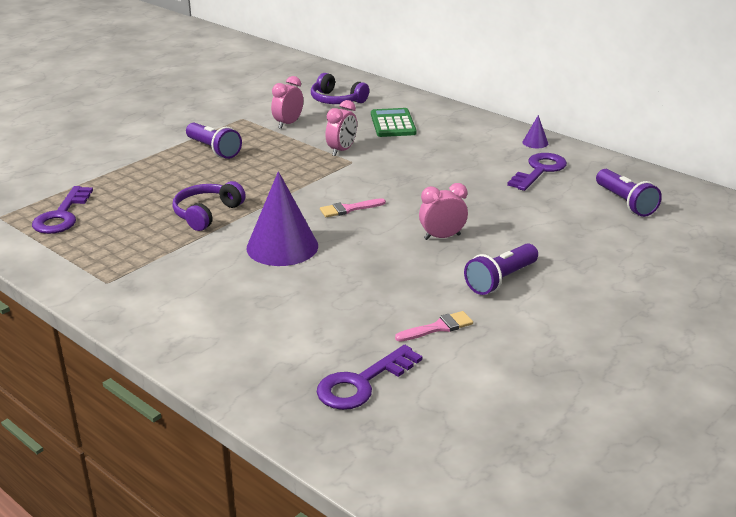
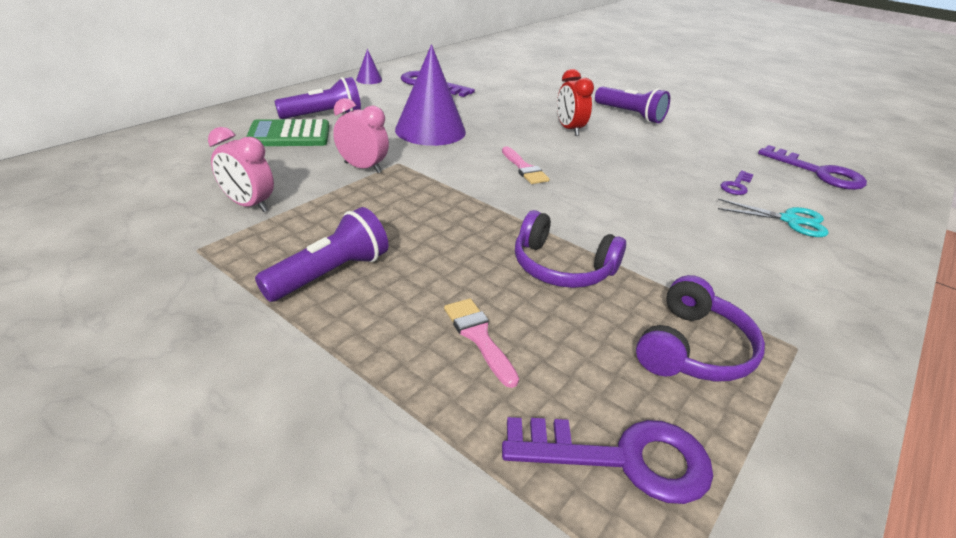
camera: 95 degrees left, 5 degrees up
(257, 327) = (790, 220): none -> turquoise scissors
(282, 247) = (625, 208): purple cone -> purple cone (430, 130)
(325, 314) = (736, 185): none -> purple key
(336, 100) = (175, 166): purple headphones -> purple headphones (692, 348)
(438, 327) = (716, 141): pink brush -> pink brush (478, 336)
(442, 237) = (569, 129): pink clock -> red clock
(625, 203) = (490, 67): purple flashlight -> purple flashlight (323, 115)

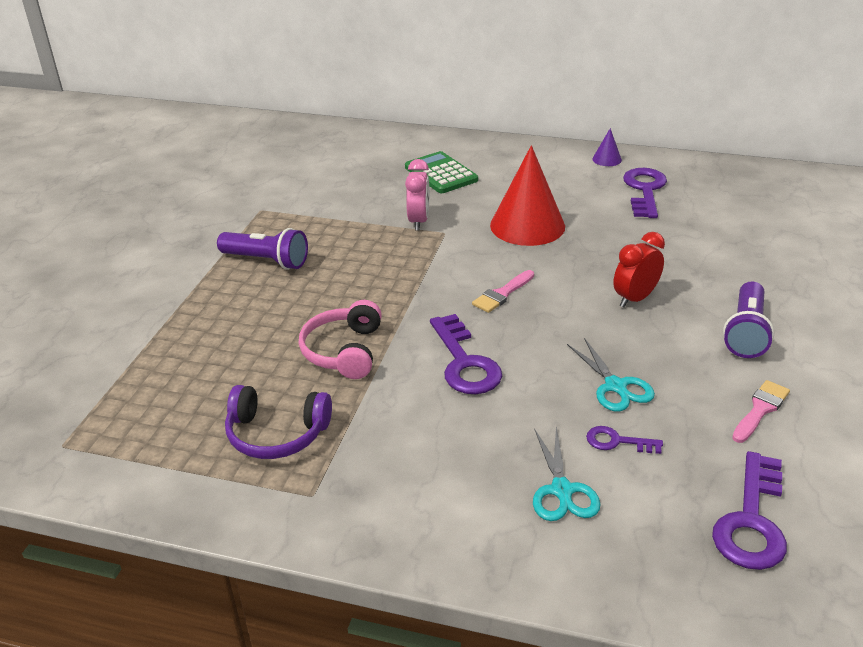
camera: 70 degrees right, 0 degrees up
(249, 205) = (323, 203): pink clock -> none
(323, 115) = (495, 172): purple flashlight -> none
(430, 130) = (527, 225): purple cone -> red cone
(478, 336) = (236, 335): pink brush -> pink brush (760, 409)
(562, 267) = (344, 351): purple headphones -> pink headphones
(622, 458) = (154, 414): purple key -> purple key (465, 362)
(672, 167) = (615, 386): none -> turquoise scissors

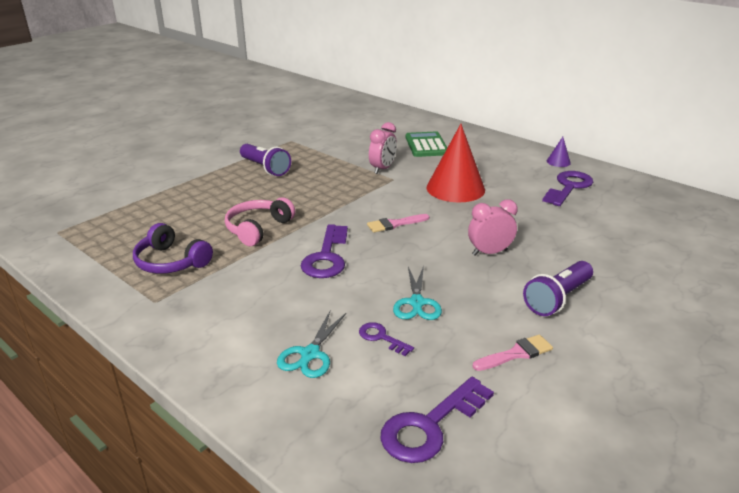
camera: 25 degrees right, 5 degrees down
(635, 299) = (489, 252): red clock -> pink clock

